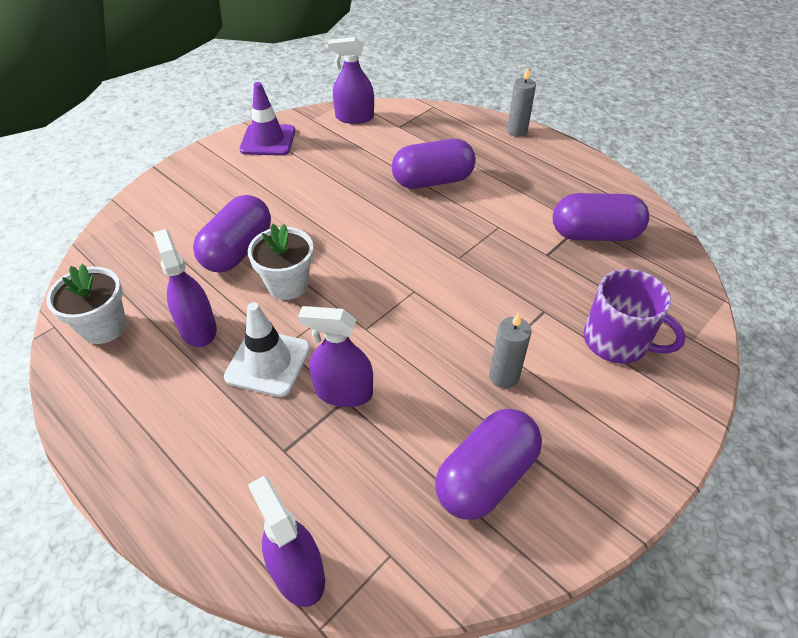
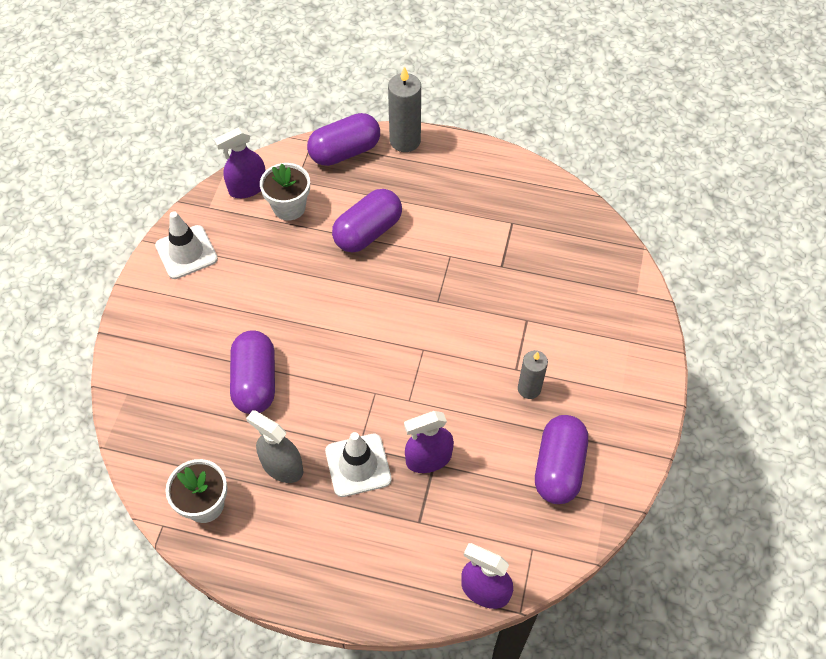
camera: 30 degrees left, 10 degrees up
(198, 328) = (282, 466): purple spray bottle -> grey spray bottle
(268, 140) = (186, 252): purple traffic cone -> white traffic cone
(287, 284) = (322, 393): white flower pot -> white flower pot (289, 207)
(517, 131) = (405, 141): grey candle -> grey candle, size x1.54
(594, 234) = (526, 229): purple capsule -> purple capsule (345, 152)
(617, 341) = (588, 321): purple mug -> none

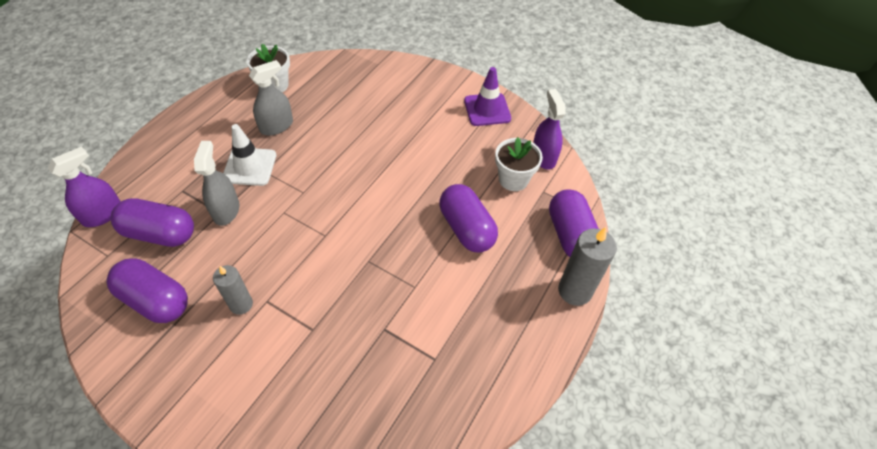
camera: 105 degrees right, 5 degrees down
(186, 252) = (487, 109): white traffic cone -> purple traffic cone
(255, 382) = (352, 126): purple capsule -> purple capsule (160, 233)
(428, 458) = (226, 210): purple spray bottle -> grey spray bottle

